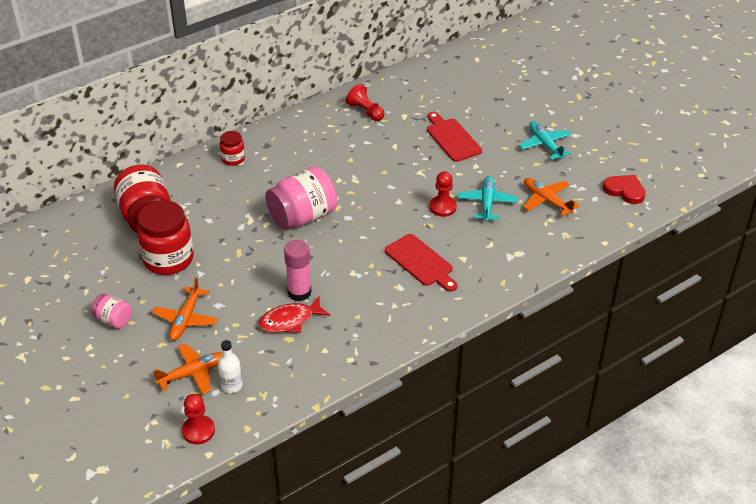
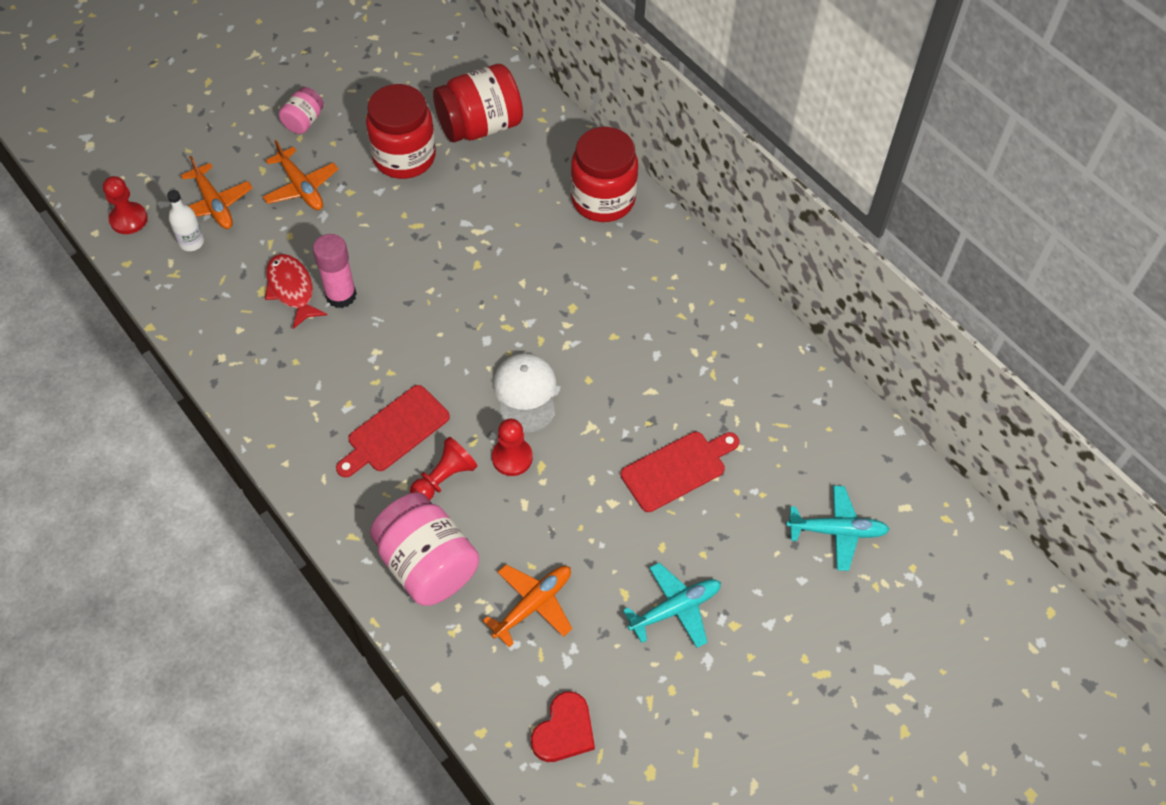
camera: 85 degrees right, 15 degrees up
(186, 319) = (301, 187): orange plane -> orange plane turned 135 degrees counterclockwise
(233, 159) = (603, 199): red jar -> red jar, size x1.95
(302, 217) = (486, 288): pink jar -> pink jar (427, 564)
(365, 111) = (731, 349): red pawn -> red pawn (444, 478)
(393, 200) = (525, 394): none -> white cap
(487, 203) = (524, 518): turquoise plane -> turquoise plane (837, 531)

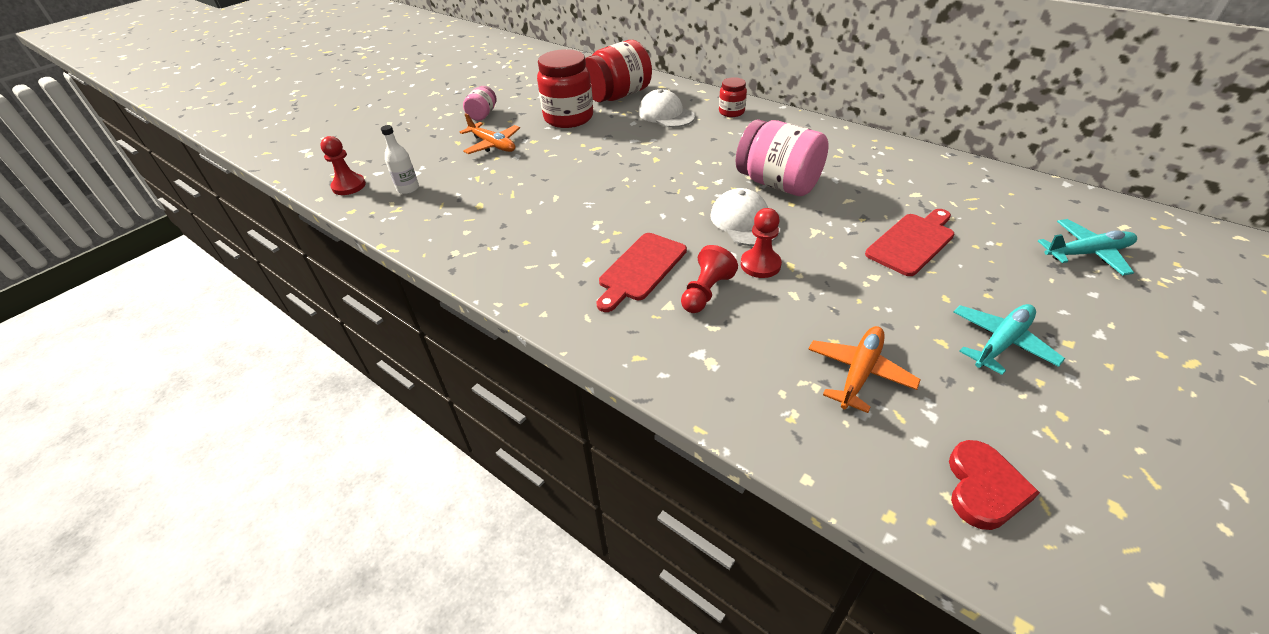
camera: 10 degrees left, 15 degrees down
(214, 204) = (422, 165): orange plane -> none
(292, 289) = (506, 199): red fish -> none
(341, 295) = (550, 195): pink glue stick -> none
(427, 564) = (728, 363): pink jar -> pink jar (777, 184)
(523, 182) = (666, 114): none -> white cap
(603, 199) = (731, 112): red jar -> red jar, size x0.51

